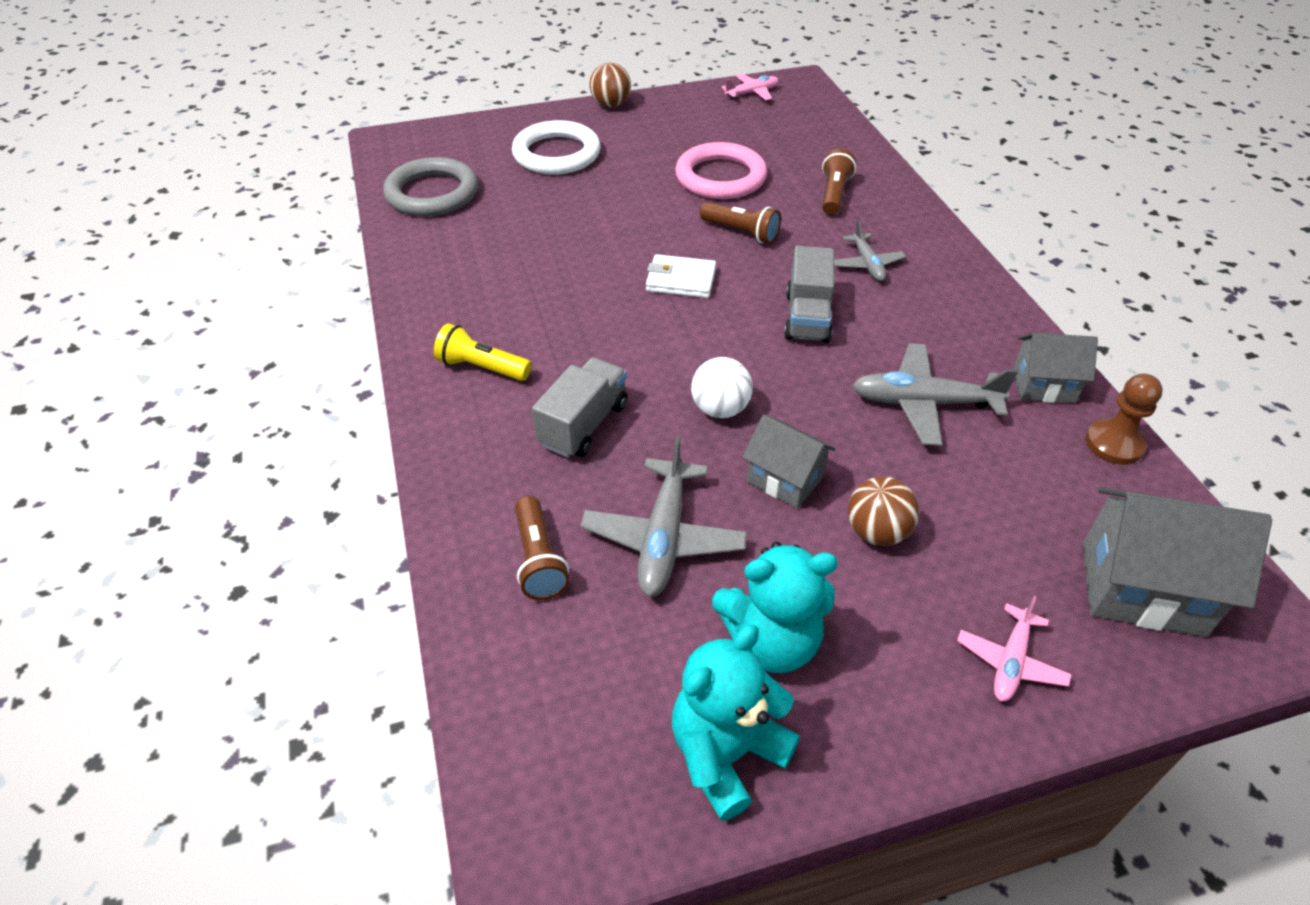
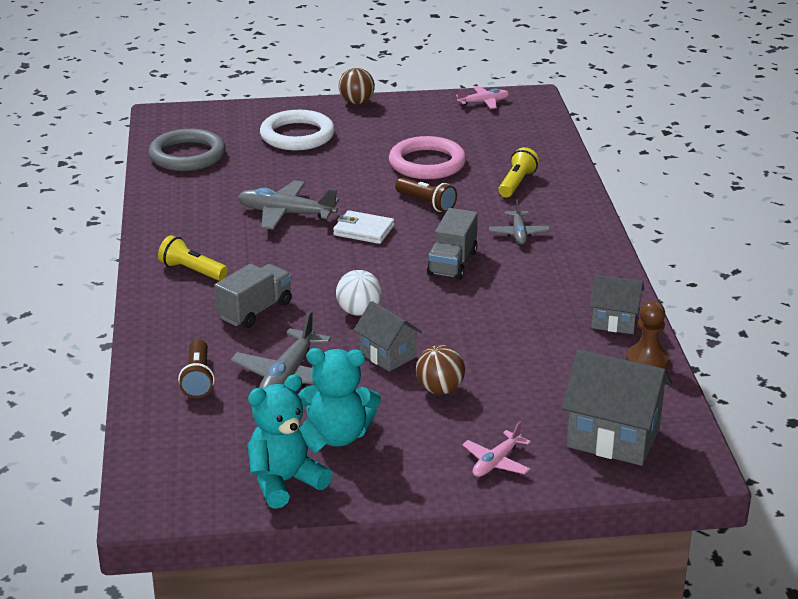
camera: 10 degrees right, 15 degrees down
(834, 194) = (516, 183): brown flashlight -> yellow flashlight
(923, 403) = (514, 323): grey plane -> grey plane (285, 213)

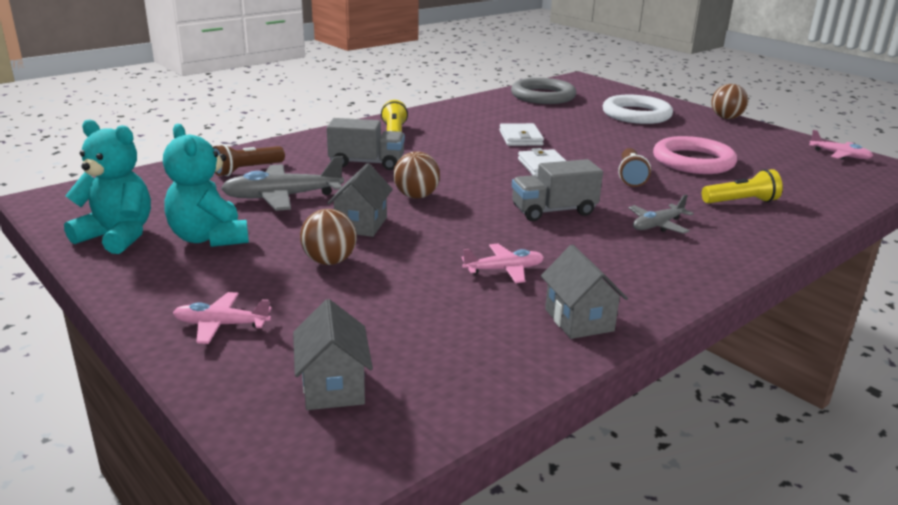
camera: 55 degrees right, 5 degrees down
(285, 213) = (520, 138): grey plane -> white wallet
(359, 312) = (416, 196): white ball -> brown ball
(525, 322) = (504, 270): none -> pink plane
(613, 437) = (333, 387): grey house -> grey house, size x0.61
(647, 360) = (528, 364): brown pawn -> none

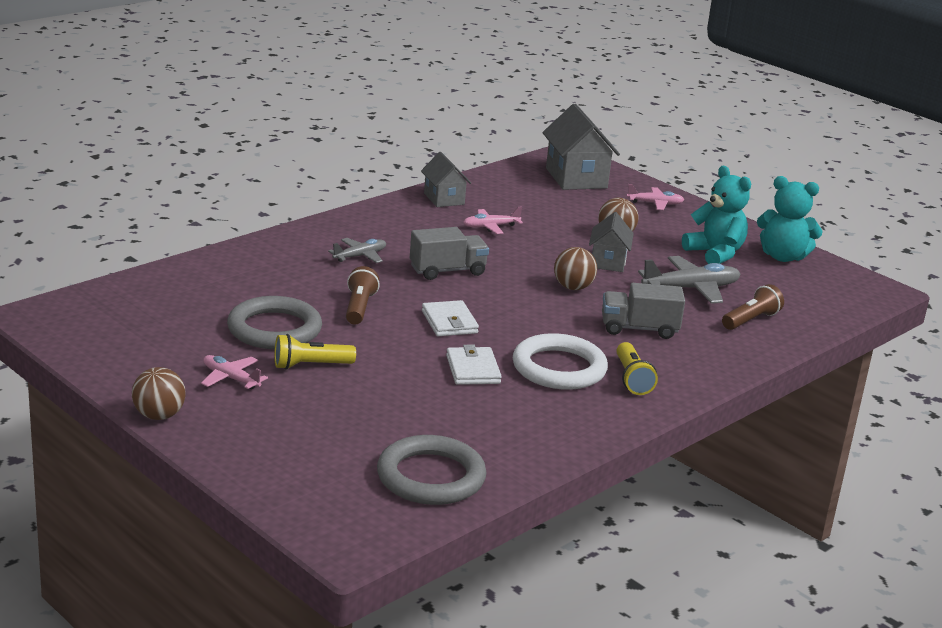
camera: 175 degrees right, 0 degrees up
(333, 387) = (576, 178): grey house -> grey house, size x1.65
(636, 114) = (295, 424): white ring -> white ring (559, 368)
(693, 161) = (274, 329): pink ring -> grey ring
(741, 202) = (265, 277): yellow flashlight -> yellow flashlight (310, 365)
(840, 155) = (78, 337): pink plane -> pink plane (230, 378)

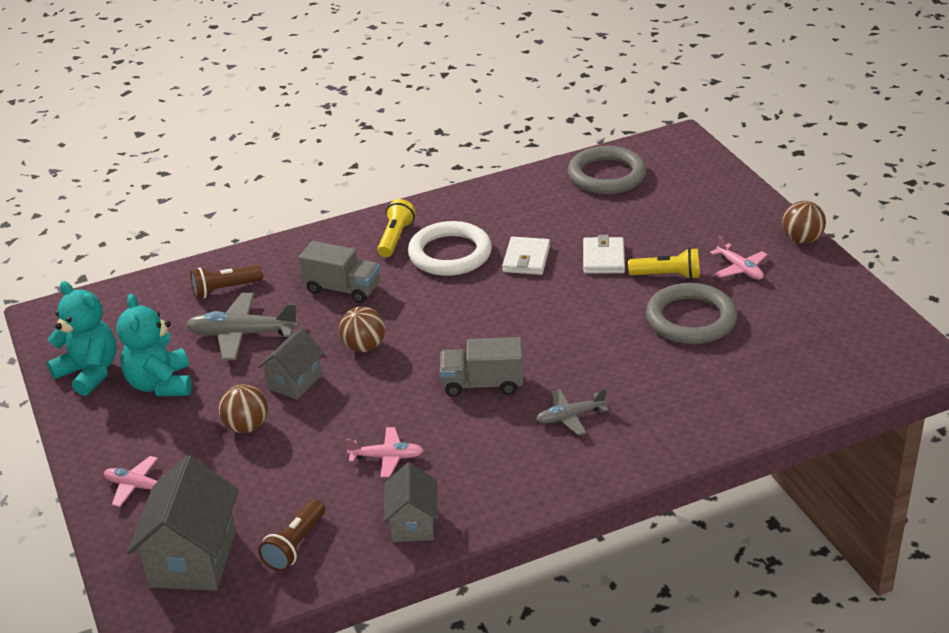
camera: 155 degrees left, 10 degrees up
(359, 308) = (599, 339): brown flashlight -> brown flashlight (295, 545)
(449, 322) = (519, 313): white wallet -> white wallet (603, 258)

